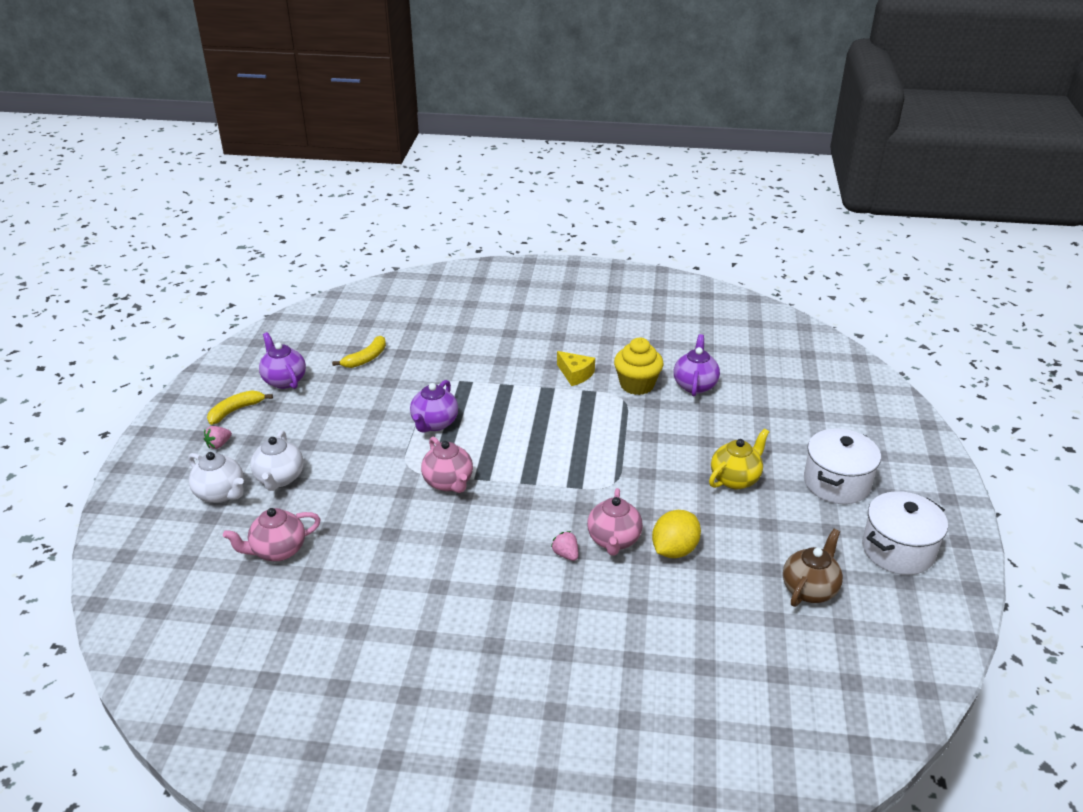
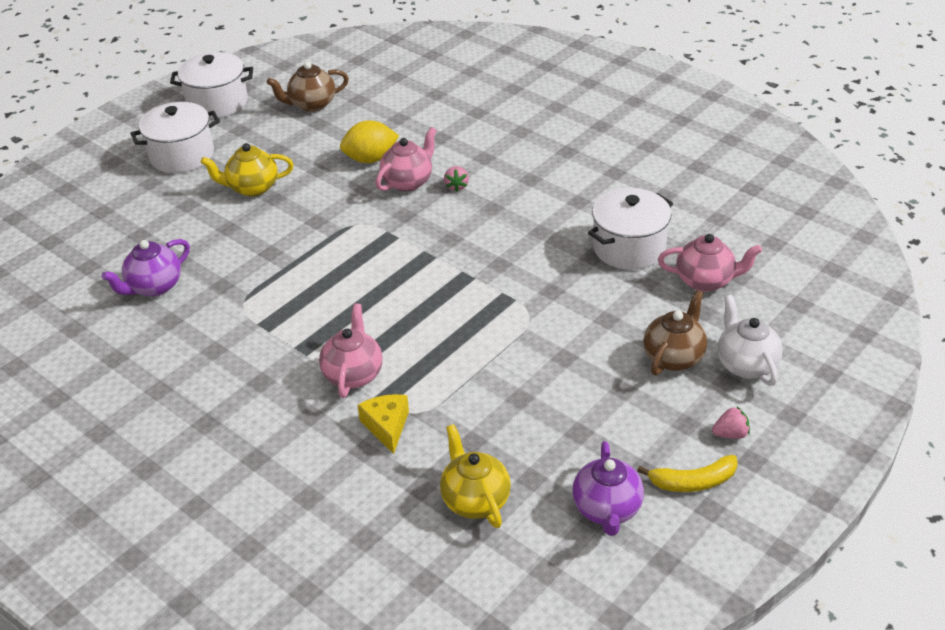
camera: 145 degrees left, 5 degrees up
(279, 478) = (674, 357): white teapot -> brown teapot
(362, 556) = (629, 247): none -> white pot
(366, 358) = (475, 500): yellow banana -> yellow teapot
(434, 423) = (464, 356): purple teapot -> none
(448, 482) = (502, 283): pink teapot -> pink teapot (353, 374)
(575, 374) = (252, 355): yellow cheese -> yellow cheese (387, 426)
(637, 385) = (208, 312): yellow cupcake -> none

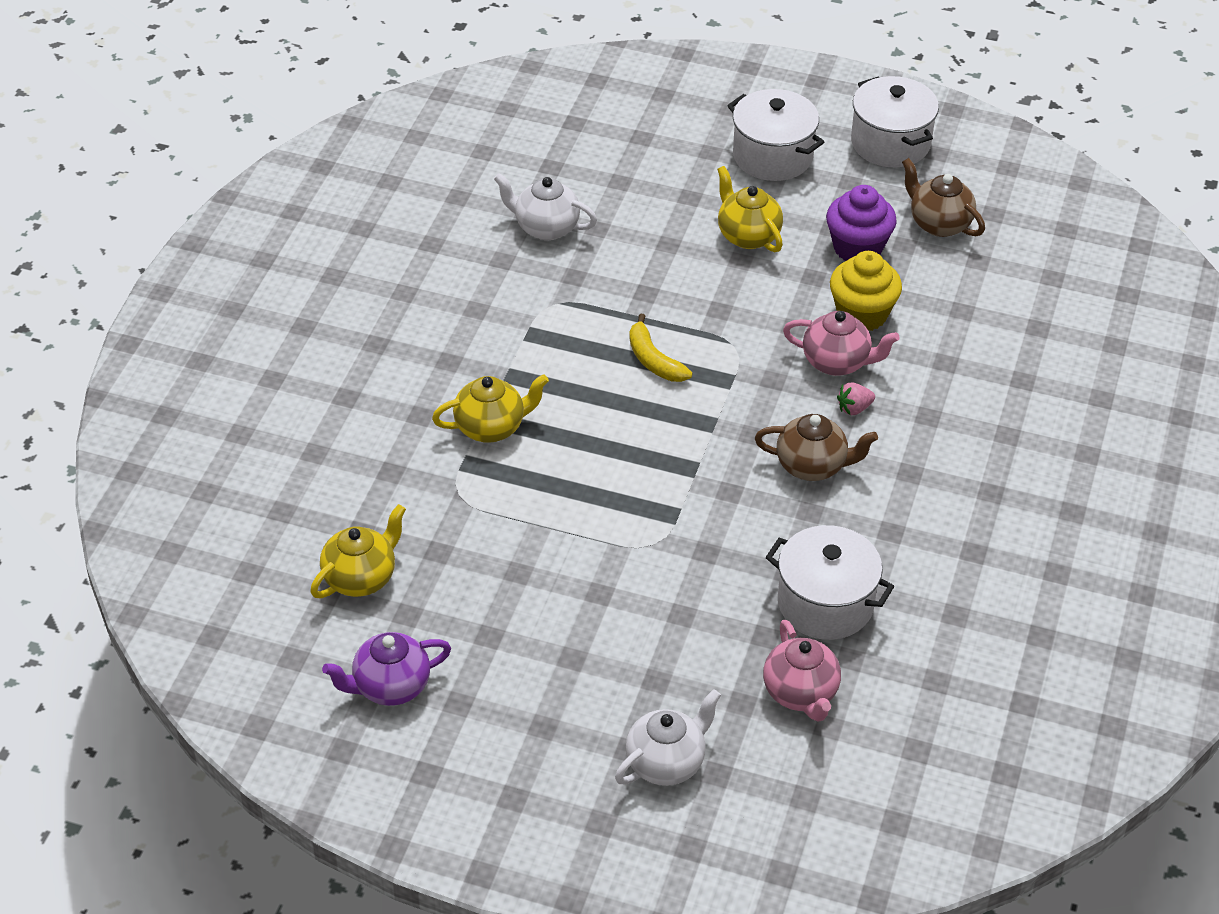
camera: 65 degrees right, 5 degrees up
(154, 287) = (546, 227): purple teapot -> white teapot
(306, 143) = (857, 248): none -> purple cupcake
(353, 374) = (491, 427): pink teapot -> yellow teapot
(370, 159) = (862, 314): yellow lemon -> yellow cupcake
(387, 426) = (430, 478): yellow cheese -> none
(674, 357) = (646, 692): brown teapot -> brown teapot (812, 466)
(693, 482) = (458, 751): yellow banana -> yellow banana (653, 360)
(730, 434) = (545, 770): pink strawberry -> none

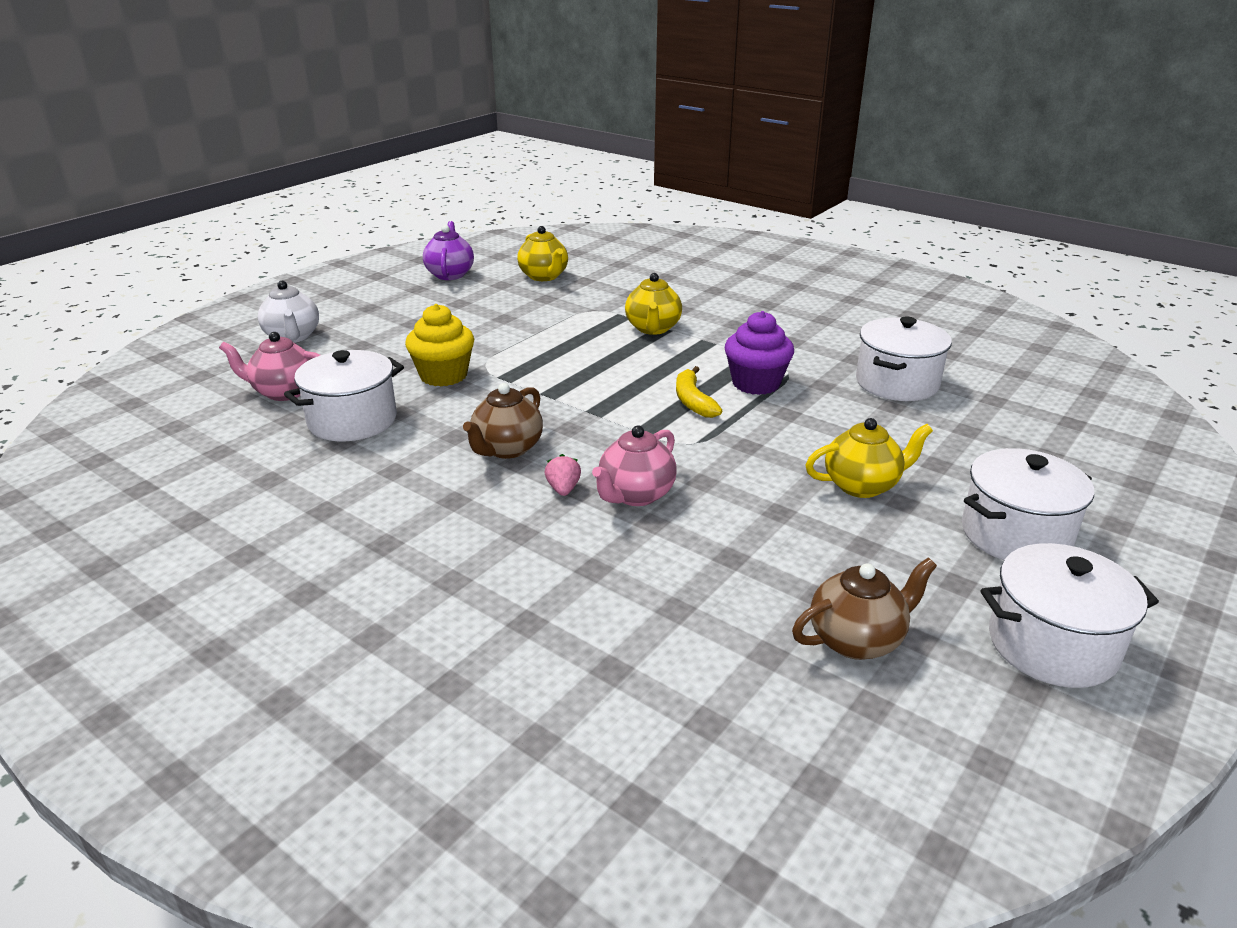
camera: 110 degrees right, 15 degrees down
(546, 227) = (897, 383): white teapot -> white pot
(653, 360) = (693, 401): yellow banana -> yellow banana turned 90 degrees counterclockwise
(857, 248) = (822, 556): purple cupcake -> purple cupcake (756, 383)
(862, 314) = (703, 529): yellow cupcake -> yellow cupcake (443, 375)

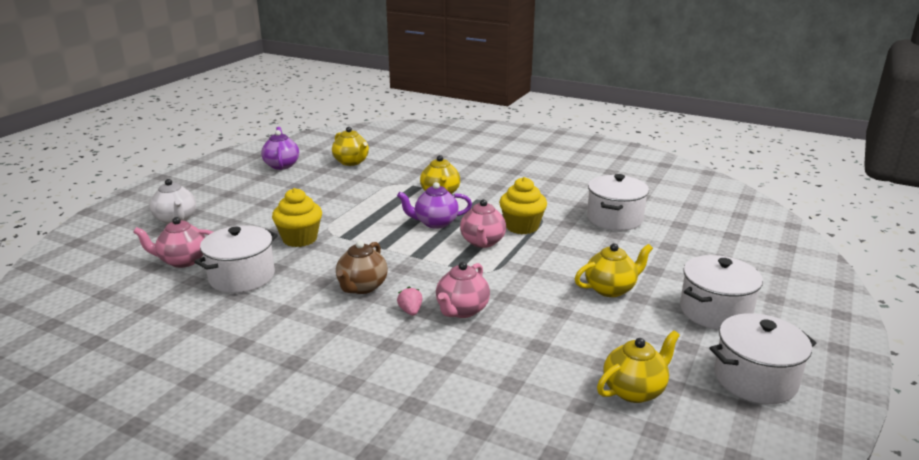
camera: 10 degrees left, 5 degrees down
(634, 368) = (435, 223): none -> purple teapot
(693, 401) = (482, 242): yellow banana -> pink teapot
(756, 383) = (522, 226): purple cupcake -> yellow cupcake
(857, 640) = (634, 390): brown teapot -> yellow teapot

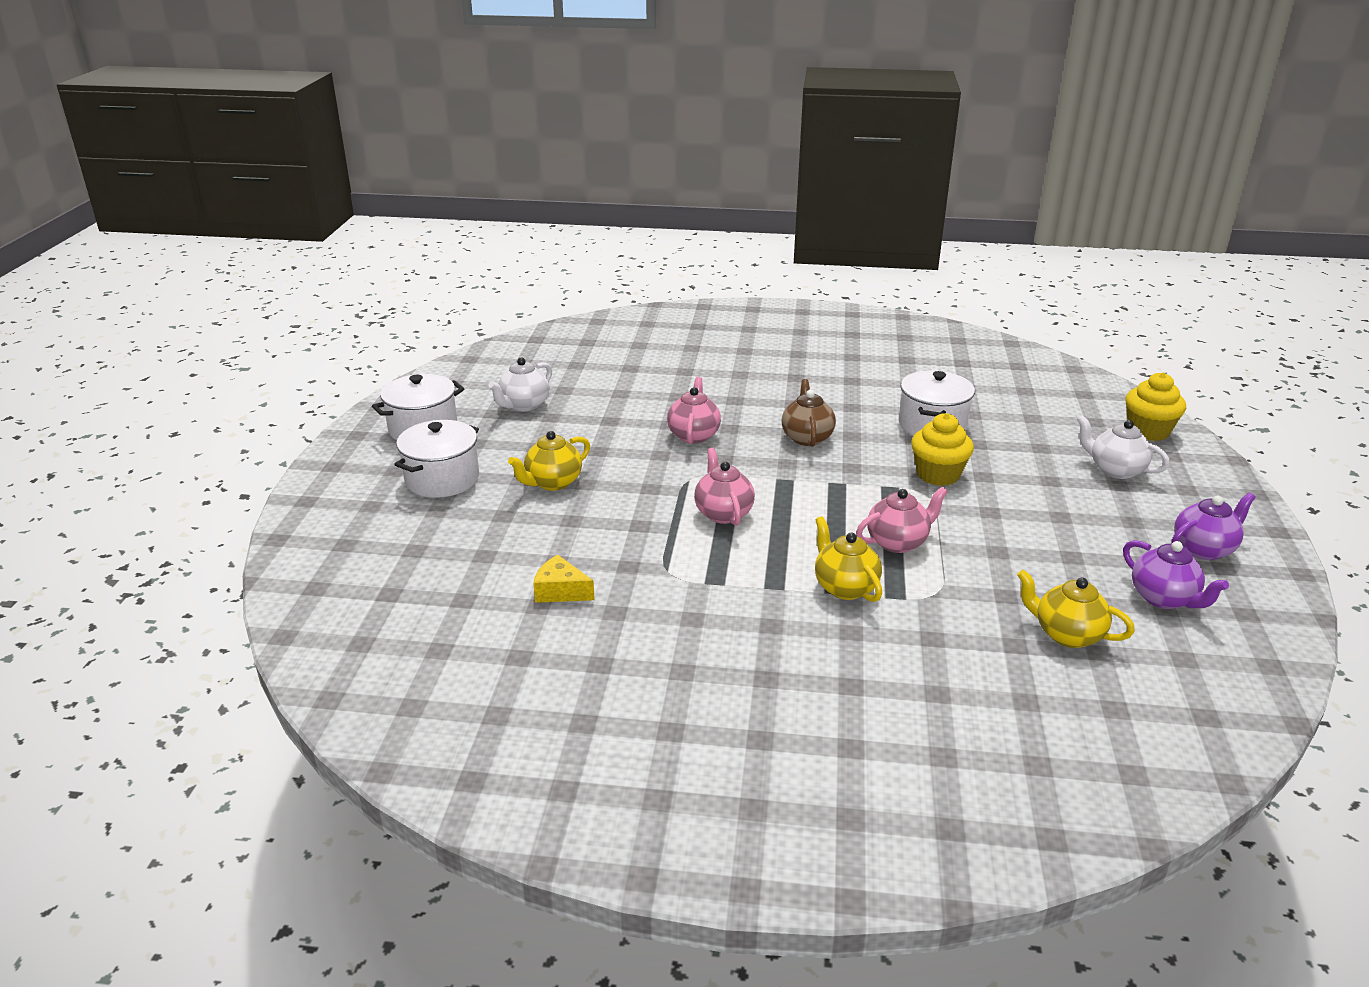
camera: 160 degrees right, 5 degrees up
(183, 261) = (1015, 428): pink teapot -> pink teapot (898, 542)
(410, 311) = (740, 426): pink strawberry -> none
(435, 223) = (804, 530): purple teapot -> purple teapot (1203, 549)
(522, 226) = (687, 548): yellow cupcake -> yellow cupcake (1148, 431)
(614, 219) = (560, 591): white pot -> yellow cheese
(634, 390) = (524, 405): yellow teapot -> white teapot

